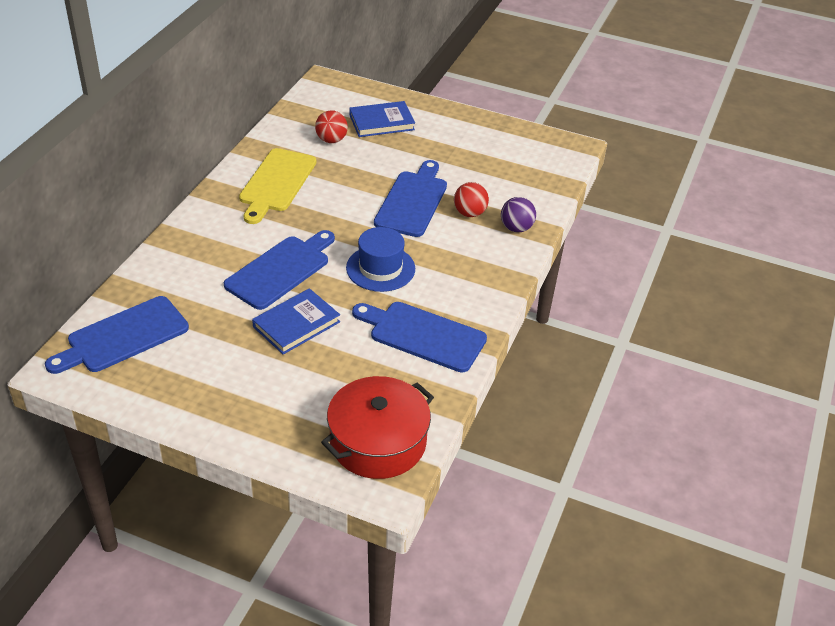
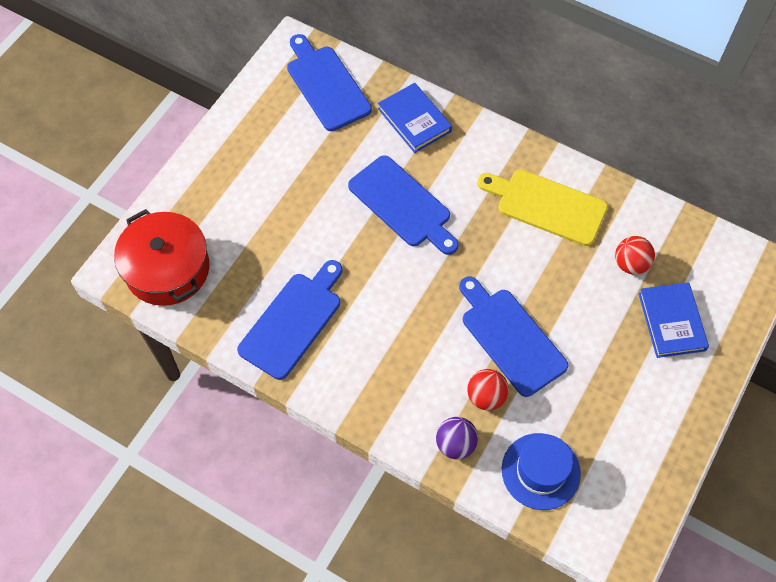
camera: 100 degrees right, 20 degrees up
(296, 324) = (324, 214): blue book -> blue book (414, 120)
(380, 268) = (397, 293): blue hat -> blue hat (540, 471)
(412, 201) = (510, 338): blue cutting board -> blue cutting board turned 150 degrees counterclockwise

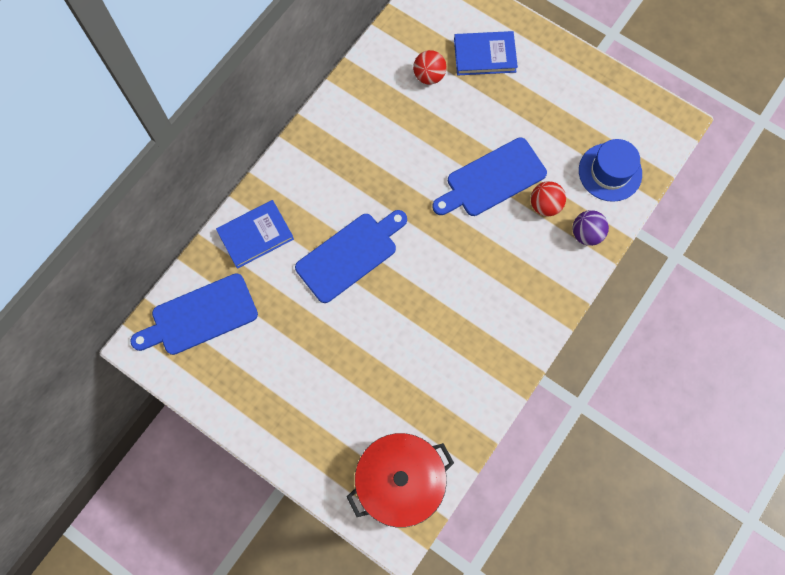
camera: 85 degrees left, 10 degrees up
(293, 321) = (465, 361): blue cutting board -> none
(546, 206) = (364, 132): yellow cutting board -> none

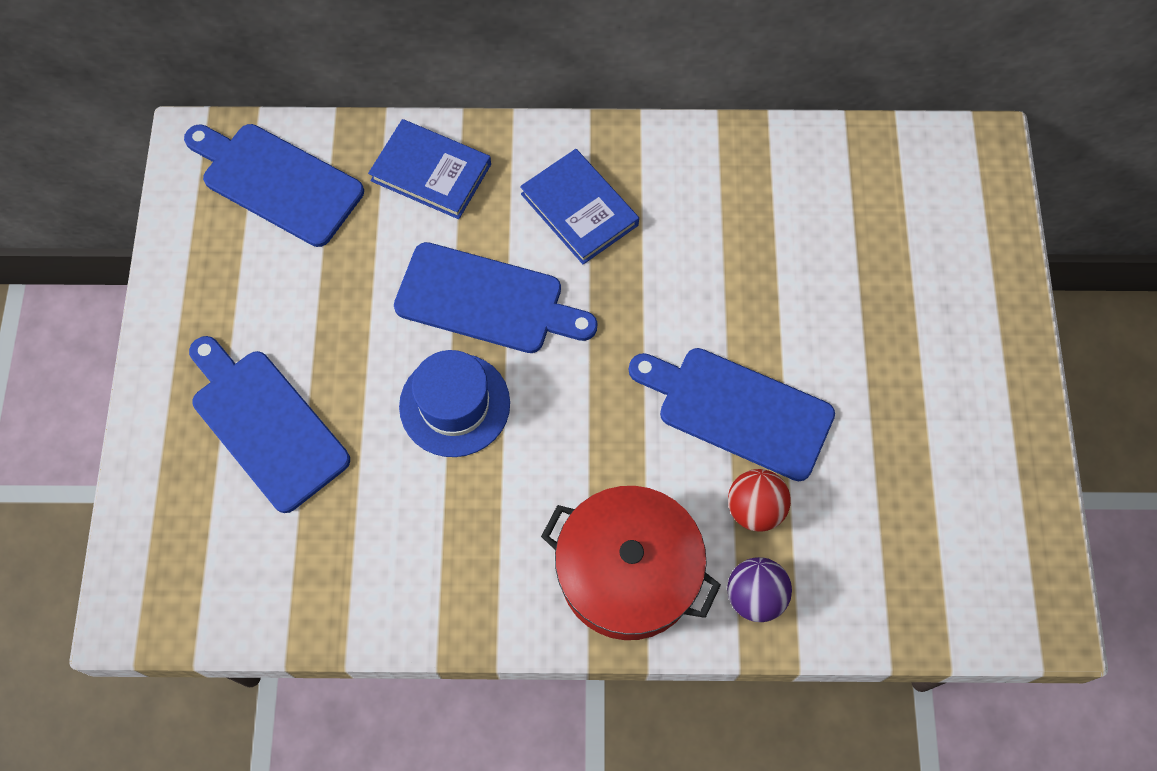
camera: 55 degrees right, 5 degrees down
(340, 405) = (266, 424): none -> blue cutting board
(400, 481) = (208, 569): red pot -> red pot (628, 572)
(429, 76) = (828, 229): red ball -> none
(484, 55) = (922, 280): blue book -> blue book (579, 209)
(610, 172) = (882, 569): blue hat -> blue hat (454, 405)

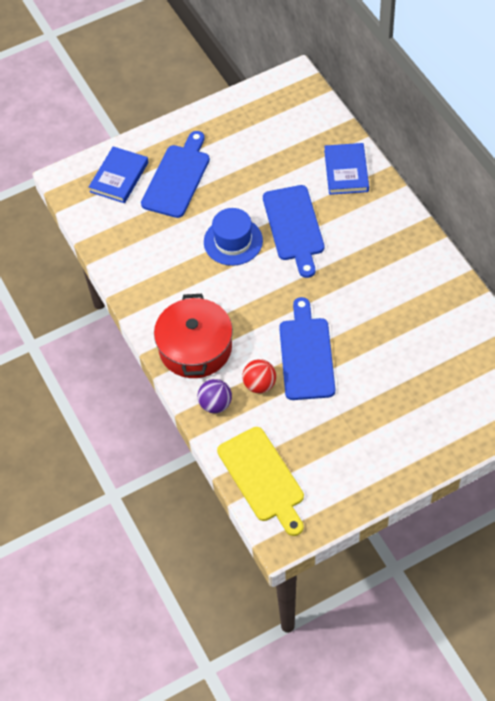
camera: 65 degrees right, 10 degrees down
(277, 182) = (298, 117): blue cutting board -> none
(579, 209) = (369, 239): blue book -> blue book (119, 177)
(929, 594) = (263, 478): none -> yellow cutting board

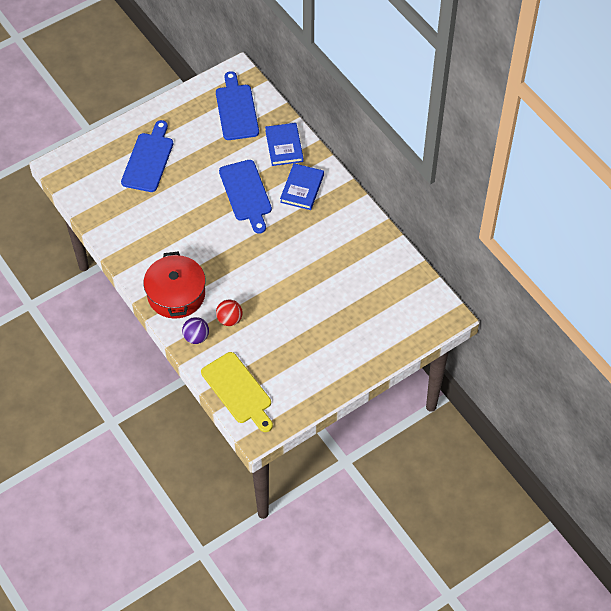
camera: 10 degrees left, 0 degrees up
(119, 177) = (101, 162): blue book -> blue book (302, 188)
(233, 241) = (198, 208): blue hat -> none
(306, 354) = (264, 294): blue cutting board -> blue cutting board (236, 110)

